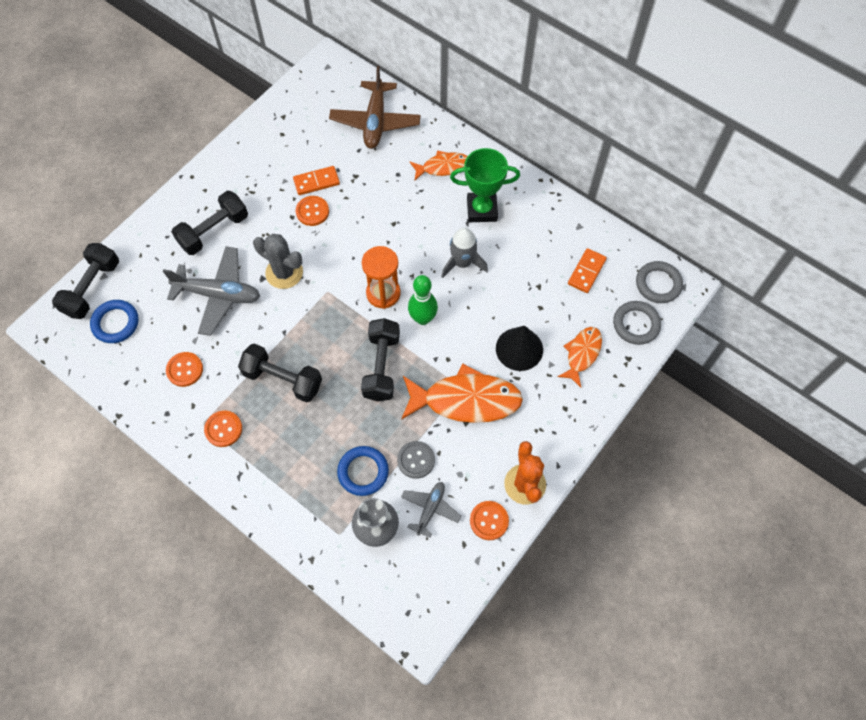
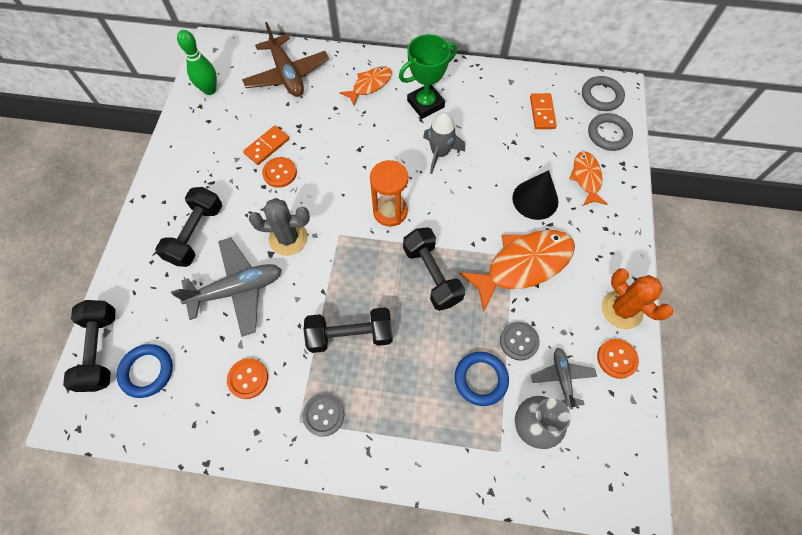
camera: 30 degrees left, 0 degrees up
(223, 429) = (323, 415): orange button -> grey button
(423, 318) = (439, 215): green bowling pin -> green bowling pin (209, 90)

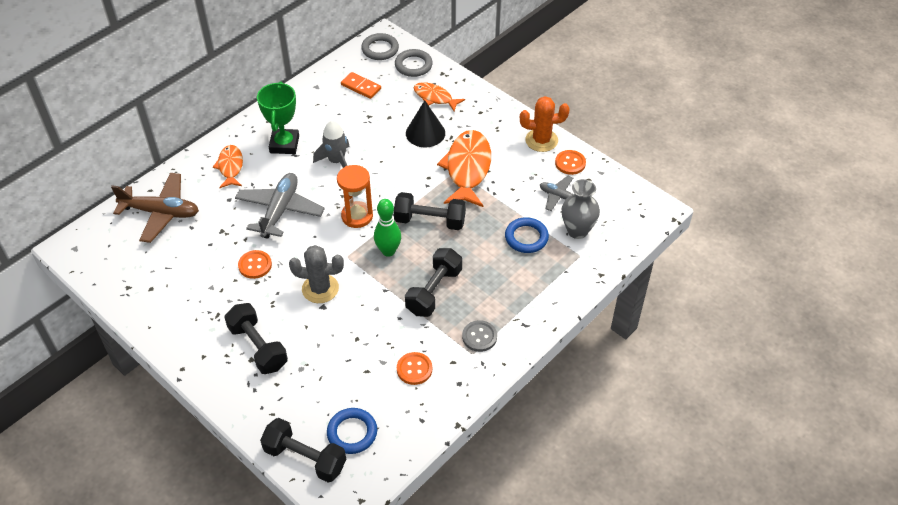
camera: 55 degrees left, 15 degrees down
(209, 90) = (118, 272): green bowling pin -> green bowling pin (388, 251)
(237, 289) = (334, 342): grey plane -> grey plane (280, 210)
(267, 146) = (220, 261): orange domino -> none
(288, 238) = (320, 289): grey cactus -> grey cactus turned 60 degrees clockwise
(519, 341) = (518, 203): grey button -> none

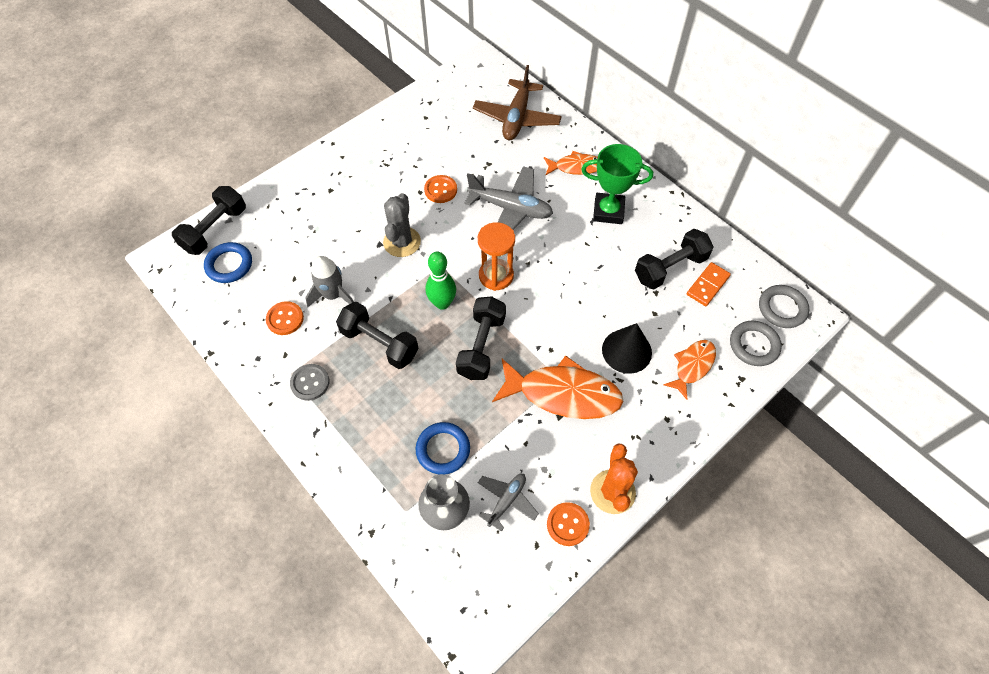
camera: 95 degrees right, 10 degrees up
(258, 347) = (342, 194): black dumbbell -> black dumbbell (670, 268)
(336, 161) = (581, 258): grey rocket -> grey rocket (333, 295)

